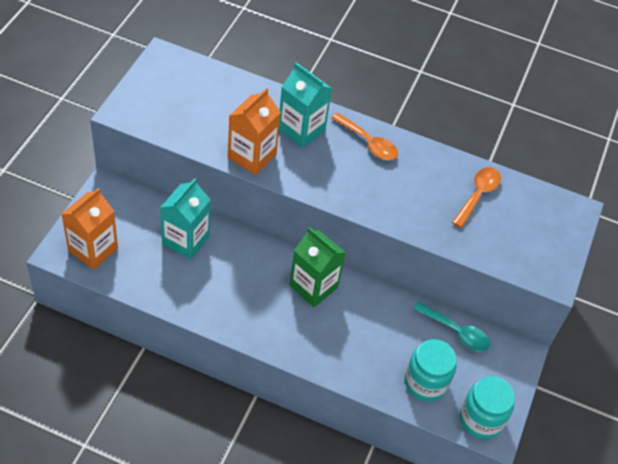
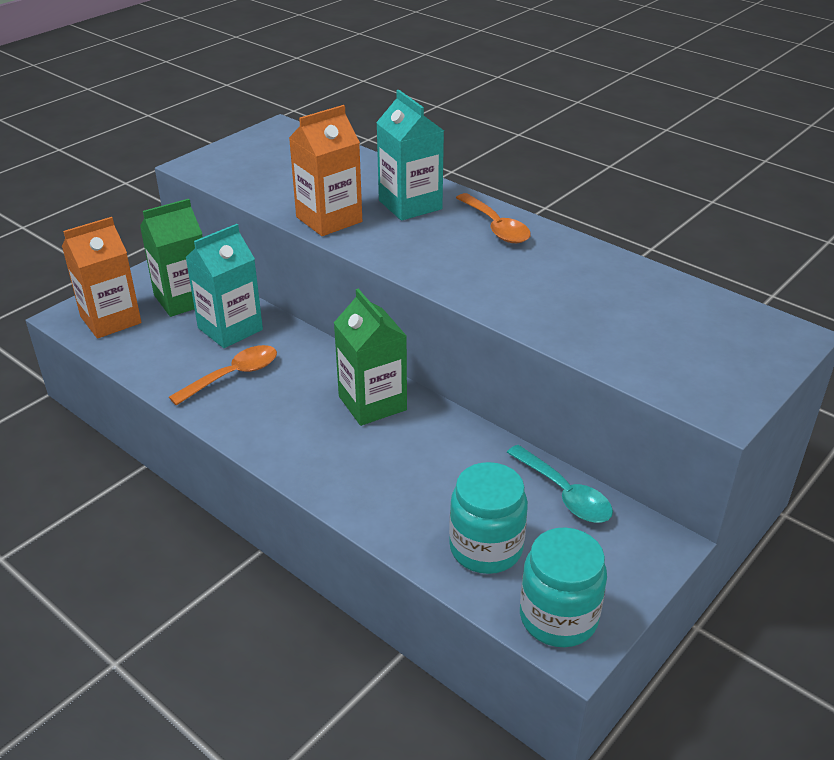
camera: 25 degrees right, 15 degrees down
(136, 218) = (183, 299): none -> green carton
(478, 195) = (634, 297): orange spoon -> orange spoon (233, 375)

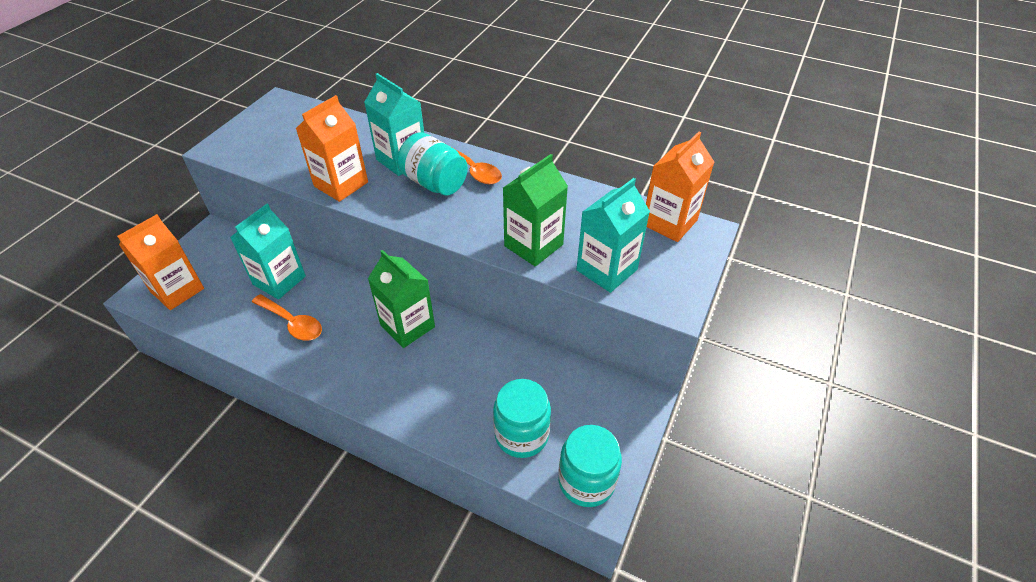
camera: 15 degrees left, 10 degrees up
(183, 299) = (233, 260): green carton -> green carton (533, 245)
(233, 375) = (292, 323): orange spoon -> orange spoon turned 90 degrees clockwise
(444, 234) = (434, 183): none -> turquoise jar
(565, 494) = (566, 375): turquoise spoon -> none
(640, 356) = (607, 270): none -> turquoise carton
(743, 319) = (669, 222): none -> orange carton

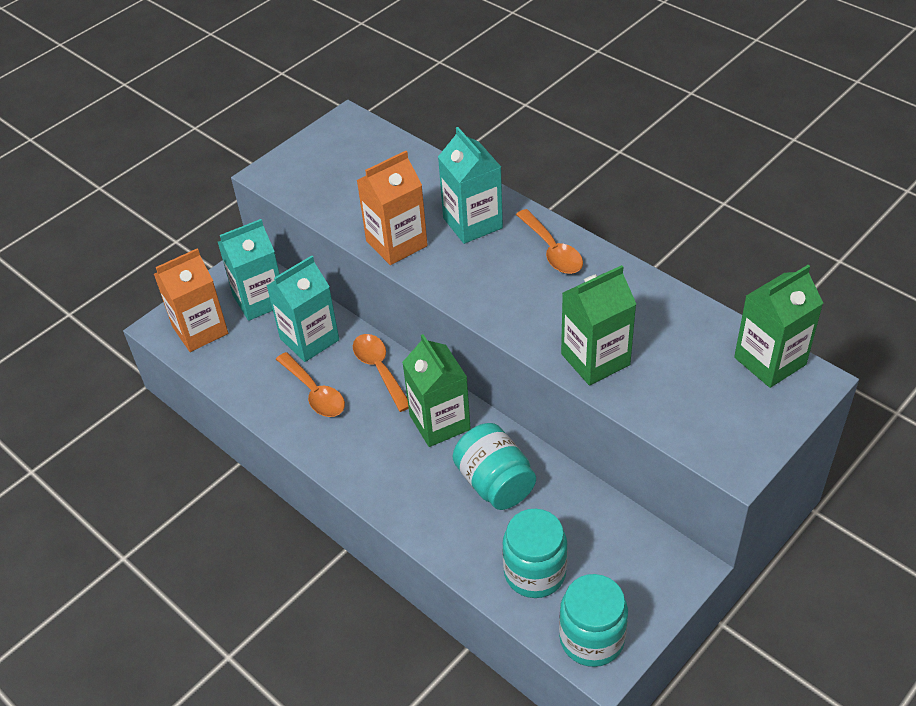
camera: 20 degrees right, 0 degrees up
(346, 293) = (379, 369): none -> orange spoon
(434, 183) = (503, 260): turquoise jar -> turquoise jar (495, 483)
(607, 270) = (671, 405): turquoise carton -> turquoise carton (259, 300)
(669, 222) = (770, 361): orange carton -> green carton

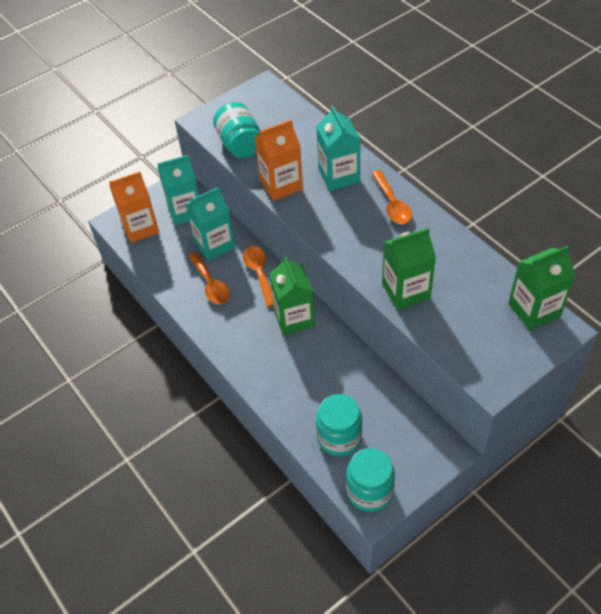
camera: 10 degrees right, 5 degrees up
(495, 483) = (324, 368): turquoise jar -> turquoise jar (240, 144)

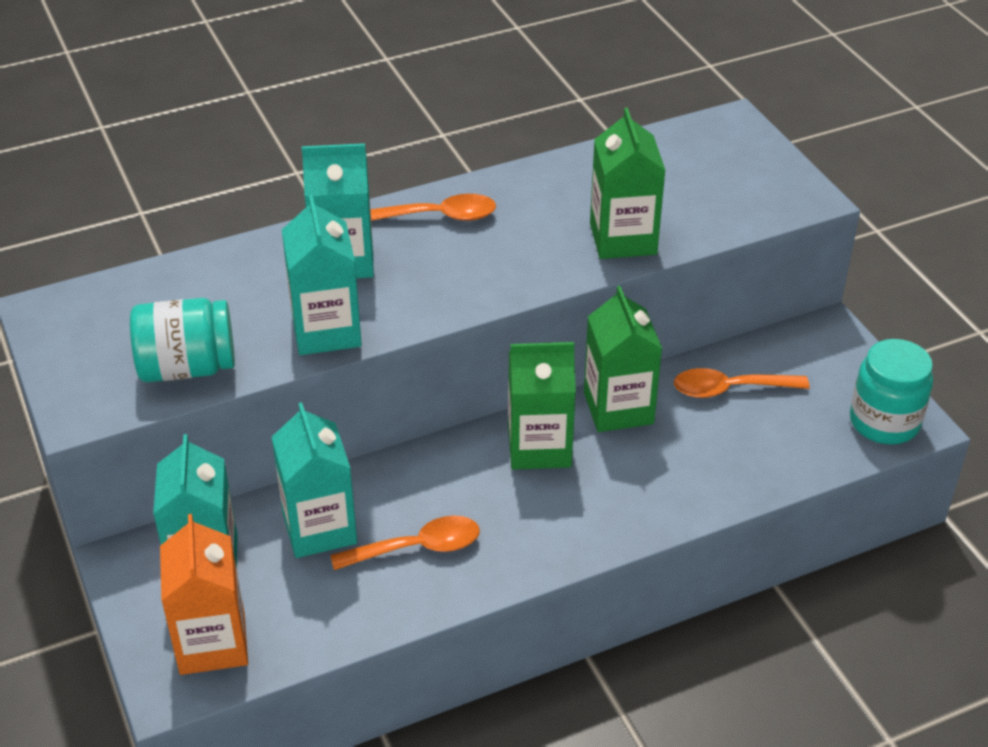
camera: 80 degrees left, 10 degrees down
(259, 273) = (420, 475): orange spoon -> orange spoon (729, 389)
(281, 185) = (326, 331): orange carton -> turquoise carton
(339, 437) = (787, 436): turquoise jar -> none
(534, 310) = (695, 135): green carton -> green carton (618, 408)

